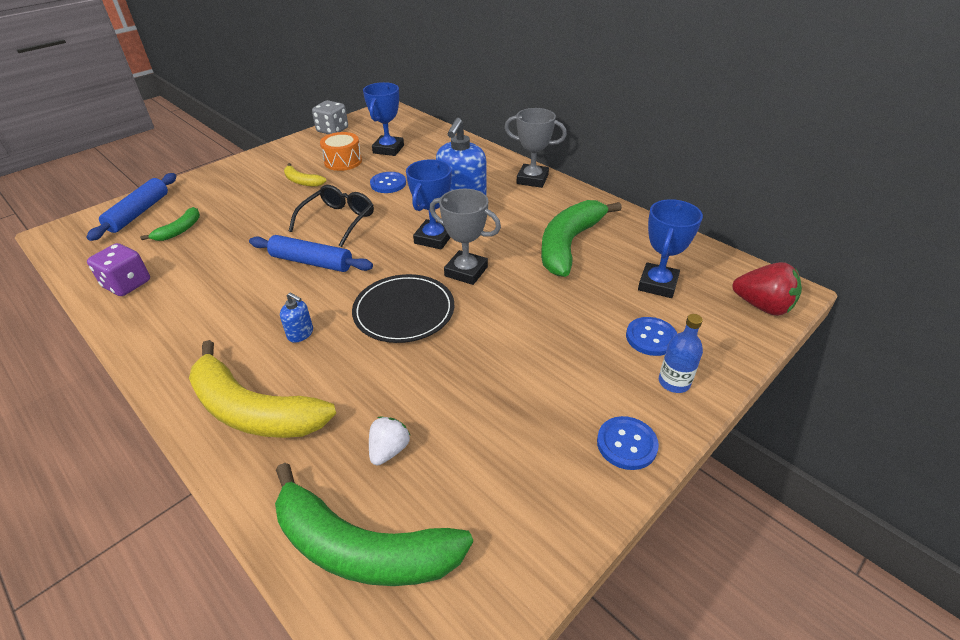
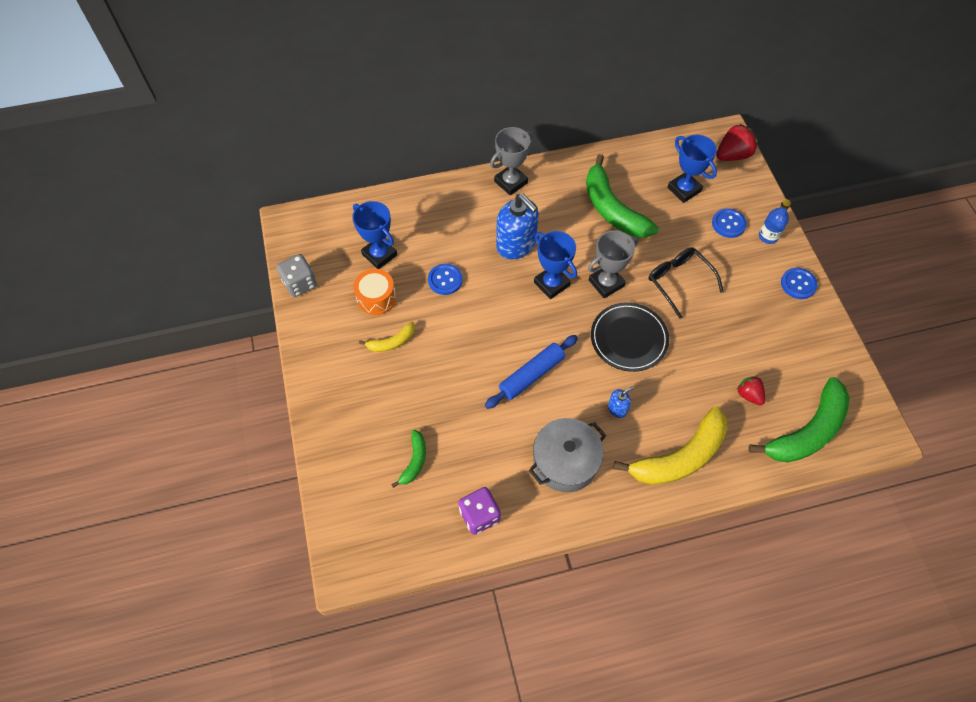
camera: 60 degrees left, 20 degrees up
(138, 213) = (355, 491): blue rolling pin -> none
(179, 230) = (414, 461): green banana -> green banana turned 45 degrees clockwise
(211, 318) = (565, 462): none -> grey pot
(338, 220) = (481, 337): black glasses -> black glasses (679, 281)
(389, 450) = (748, 395): white strawberry -> red strawberry

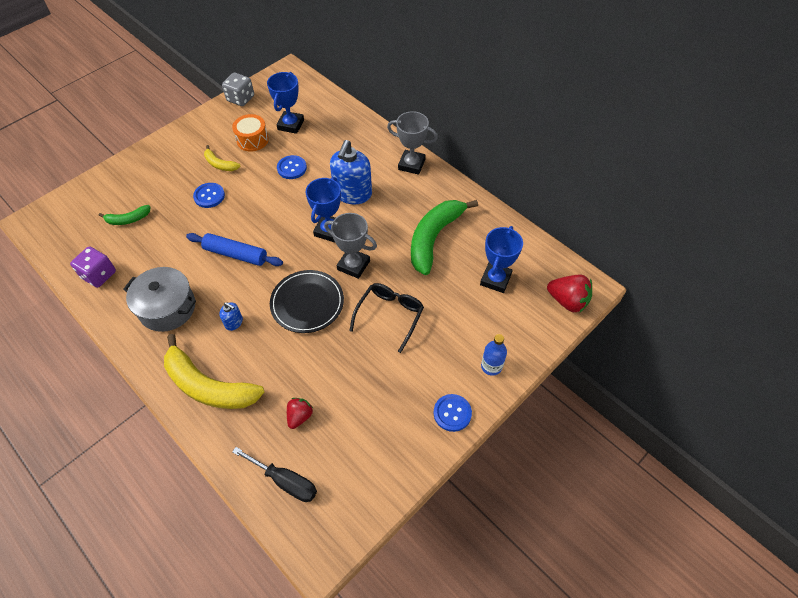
camera: 60 degrees right, 5 degrees down
(728, 224) = (482, 328): blue button -> blue button (209, 196)
(807, 431) = (285, 481): green banana -> black screwdriver

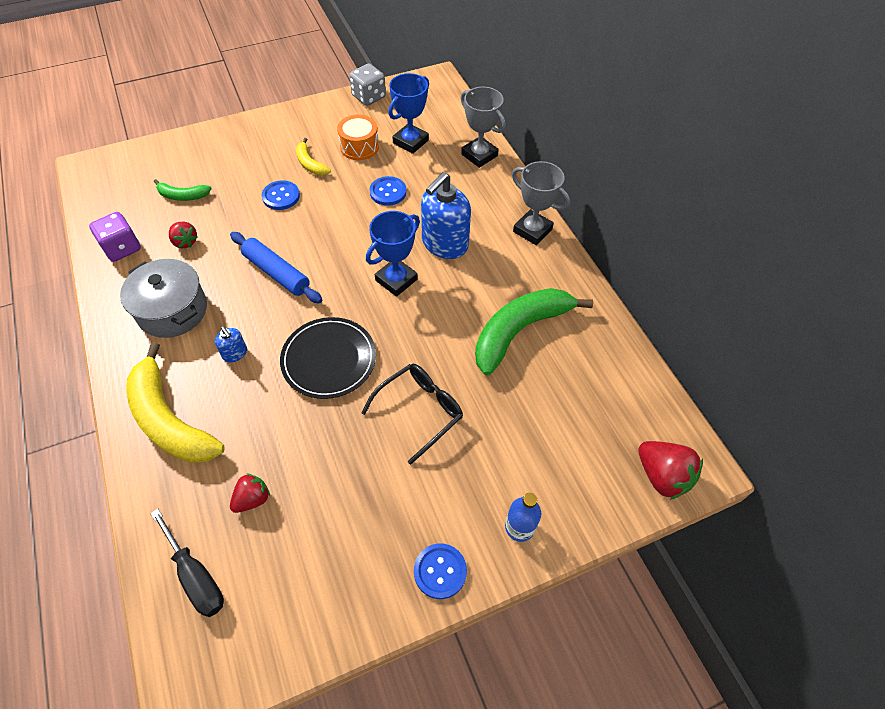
camera: 20 degrees right, 0 degrees up
(149, 254) = (185, 242): none -> red strawberry
(353, 265) = (405, 332): grey trophy -> grey trophy (479, 155)
(495, 279) = (575, 412): blue trophy -> none

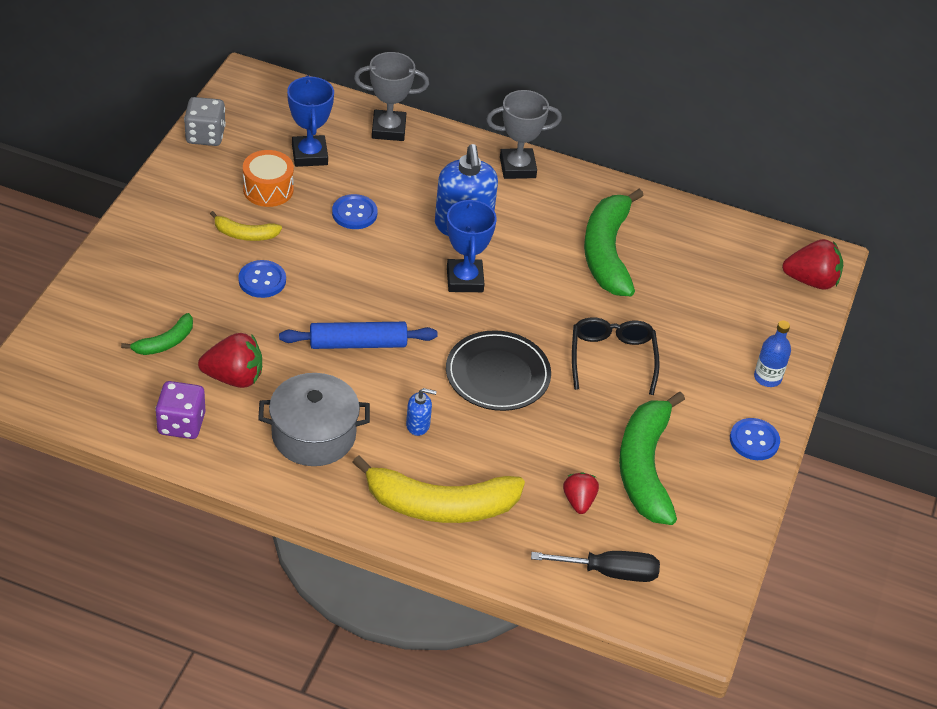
camera: 50 degrees left, 10 degrees down
(185, 242) = (234, 377): red strawberry -> red strawberry, size x1.60
(330, 516) = (645, 467): none -> green banana

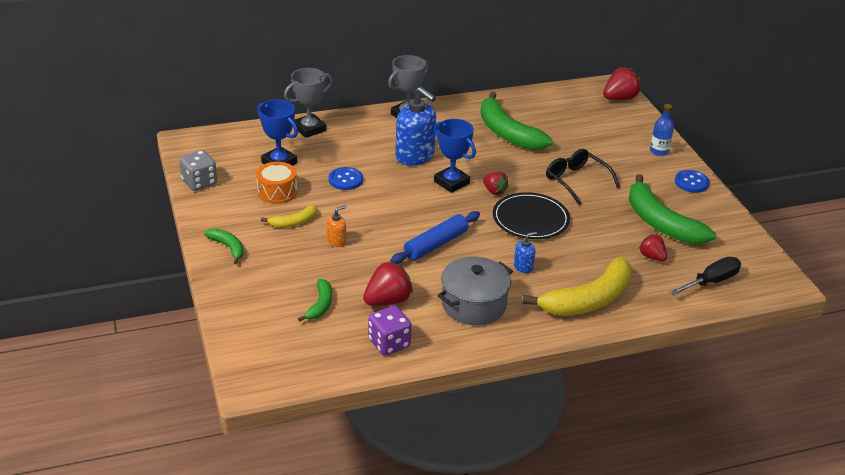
camera: 35 degrees left, 10 degrees down
(151, 227) = (228, 247): none -> green banana
(262, 280) = (336, 241): blue button -> orange soap dispenser
(499, 317) = (494, 191): none -> red strawberry

